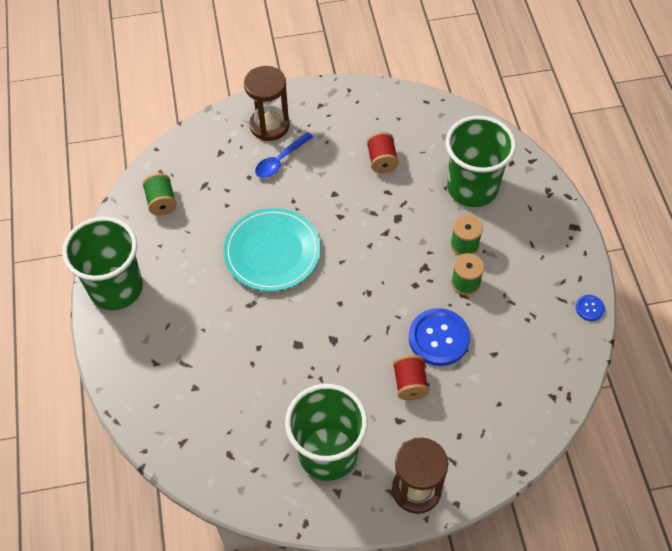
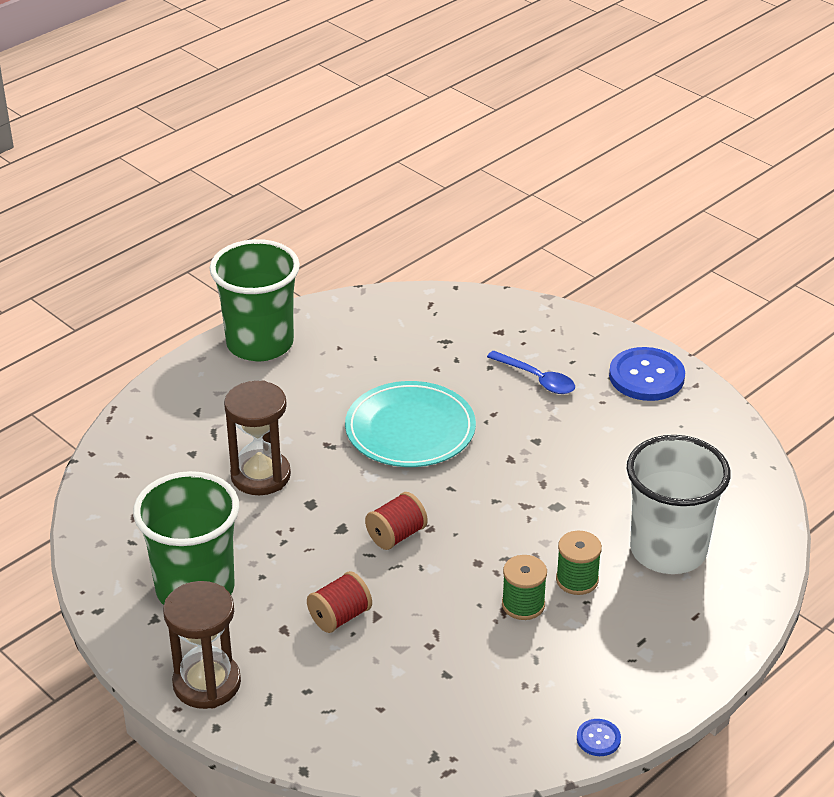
camera: 55 degrees right, 20 degrees down
(161, 202) = (393, 322): green spool -> none
(269, 125) = (575, 349): brown hourglass -> brown hourglass (260, 476)
(280, 160) = (537, 379): blue spoon -> blue spoon turned 150 degrees counterclockwise
(382, 161) = (624, 457): red spool -> red spool (396, 535)
(438, 338) = (423, 615): blue button -> blue button (646, 376)
(472, 188) = (668, 550): green cup -> white cup

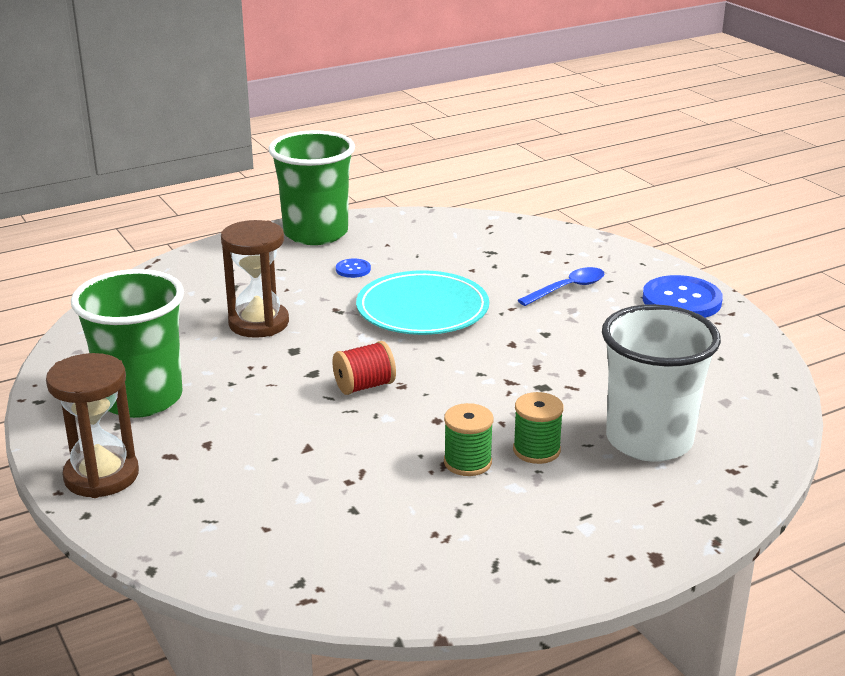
camera: 15 degrees right, 10 degrees down
(340, 617) = (269, 442): red spool -> none
(537, 379) = (567, 288): blue spoon -> blue spoon turned 90 degrees counterclockwise
(598, 739) = (495, 599): blue button -> blue button (353, 269)

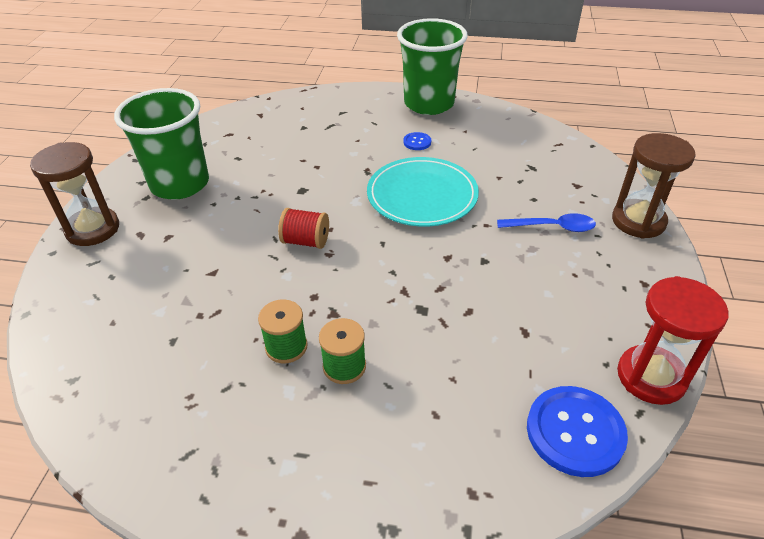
camera: 40 degrees right, 15 degrees up
(258, 323) = (308, 159): brown hourglass -> brown hourglass (638, 221)
(649, 440) = (439, 413): white cup -> none
(681, 300) = (639, 285): blue button -> blue button (575, 432)
(757, 351) = (651, 377): none -> red hourglass

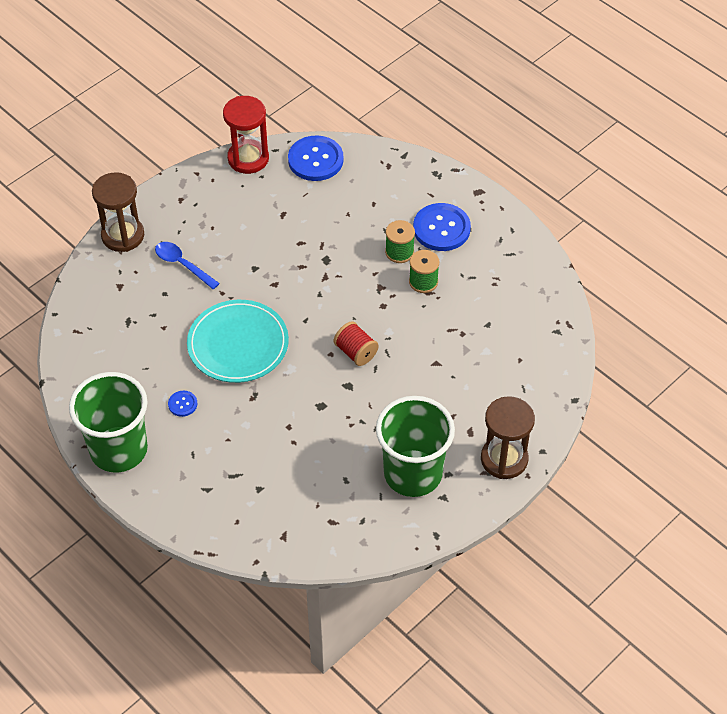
camera: 145 degrees left, 10 degrees up
(313, 433) = (441, 228): none -> blue button

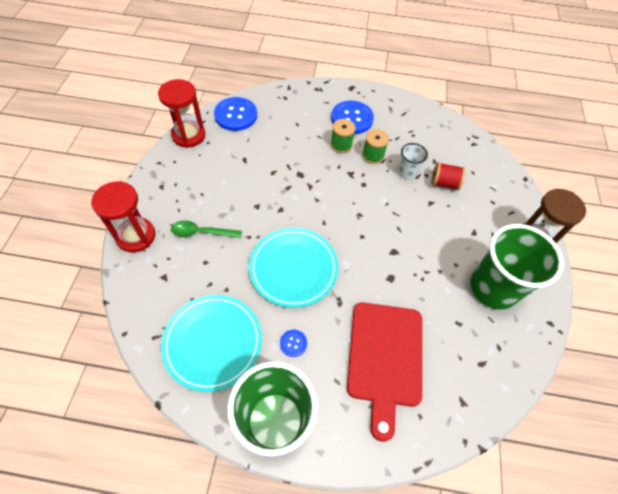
camera: 40 degrees left, 5 degrees up
(118, 363) = (213, 342): none -> turquoise plate
(123, 235) = (136, 236): brown hourglass -> red hourglass
(182, 264) = (201, 232): blue spoon -> green spoon
(250, 463) = (385, 358): none -> red cutting board
(356, 352) = (377, 225): red spool -> red spool (444, 183)
(443, 319) = (407, 172): none -> white cup

